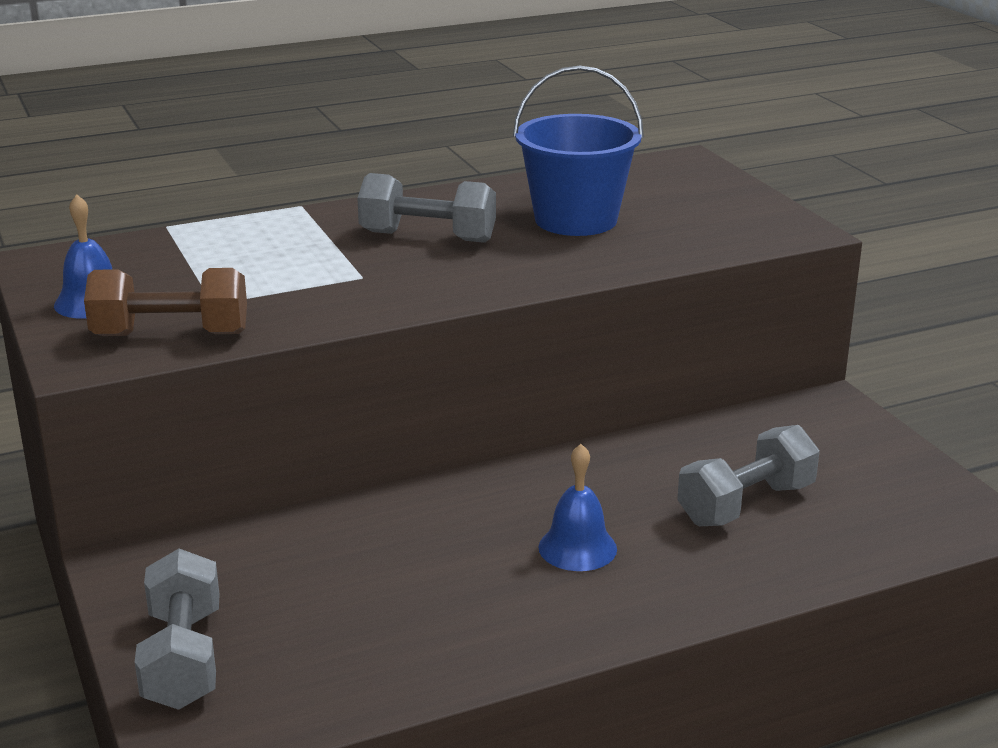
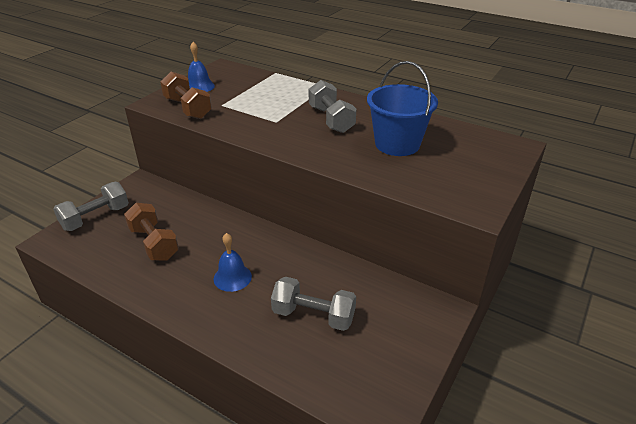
camera: 55 degrees right, 10 degrees up
(375, 605) = (154, 243): none -> brown dumbbell

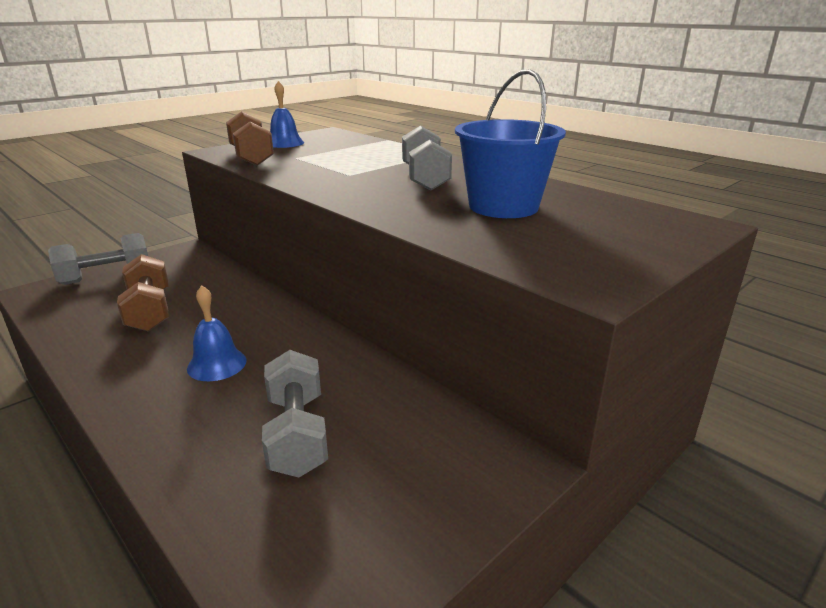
camera: 15 degrees right, 10 degrees down
(313, 315) = (297, 434): grey dumbbell -> grey dumbbell turned 45 degrees clockwise

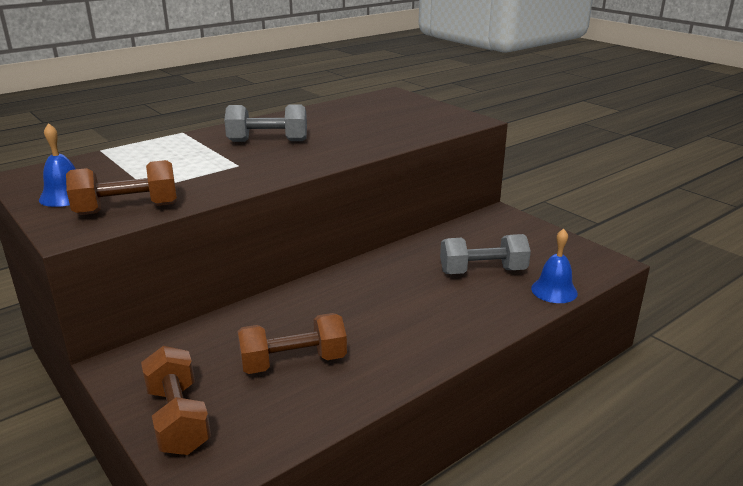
camera: 85 degrees left, 0 degrees up
(106, 277) = (178, 419): grey dumbbell -> brown dumbbell
(217, 364) = (401, 309): blue bell -> blue bell (554, 290)
(503, 206) = (349, 125): blue bucket -> none

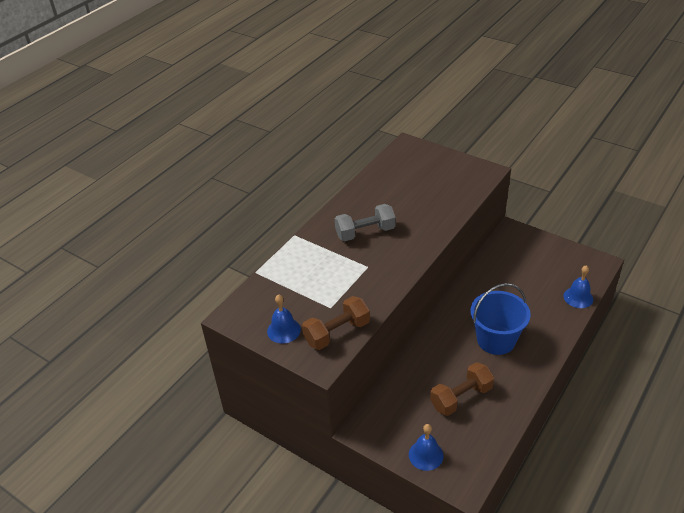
camera: 15 degrees left, 15 degrees up
(178, 419) = (426, 455): brown dumbbell -> blue bell
(397, 311) = (496, 340): none -> blue bucket
(482, 271) = (528, 291): grey dumbbell -> none

